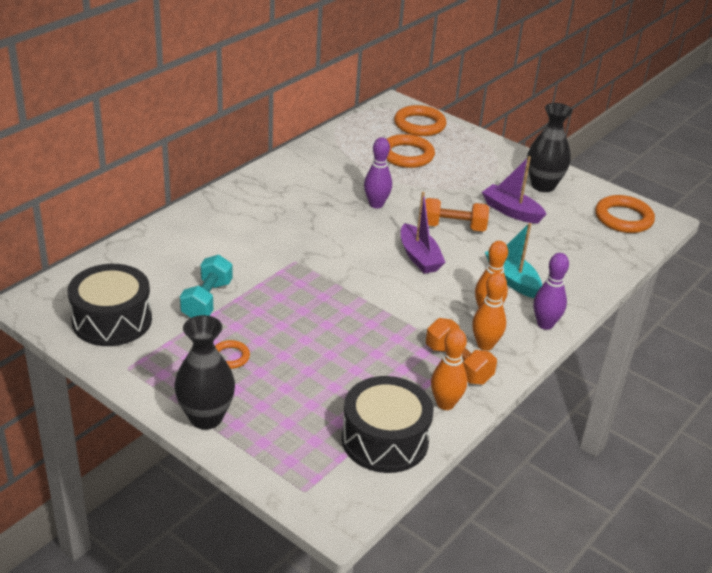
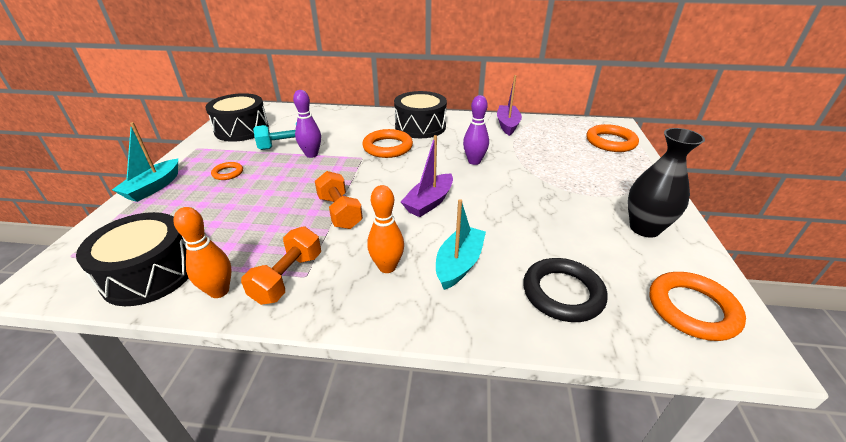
camera: 60 degrees right, 0 degrees up
(206, 417) = (153, 187): black vase -> turquoise boat
(267, 200) = (420, 127): none -> black drum
(407, 155) = (560, 151): orange ring -> orange ring (388, 147)
(453, 227) = (496, 203): orange dumbbell -> orange dumbbell (339, 212)
(485, 345) = (332, 284): orange bowling pin -> none
(511, 211) = (569, 225): purple boat -> purple boat (507, 125)
(545, 324) = (405, 315): purple bowling pin -> purple bowling pin (311, 154)
(575, 253) = (562, 293): none -> black ring

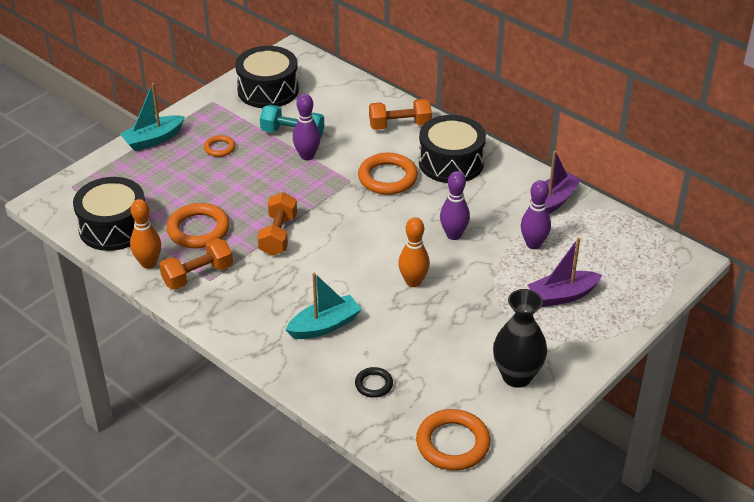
camera: 35 degrees right, 5 degrees up
(363, 120) = (400, 125): none -> orange dumbbell
(387, 267) = (271, 301): orange bowling pin -> orange bowling pin (413, 282)
(429, 202) = (360, 261): purple boat -> purple boat (562, 295)
(529, 148) = (533, 244): none -> purple bowling pin
(562, 293) = (374, 384): black ring -> black ring, size x0.54
(610, 142) = (639, 278): orange ring -> orange ring (198, 230)

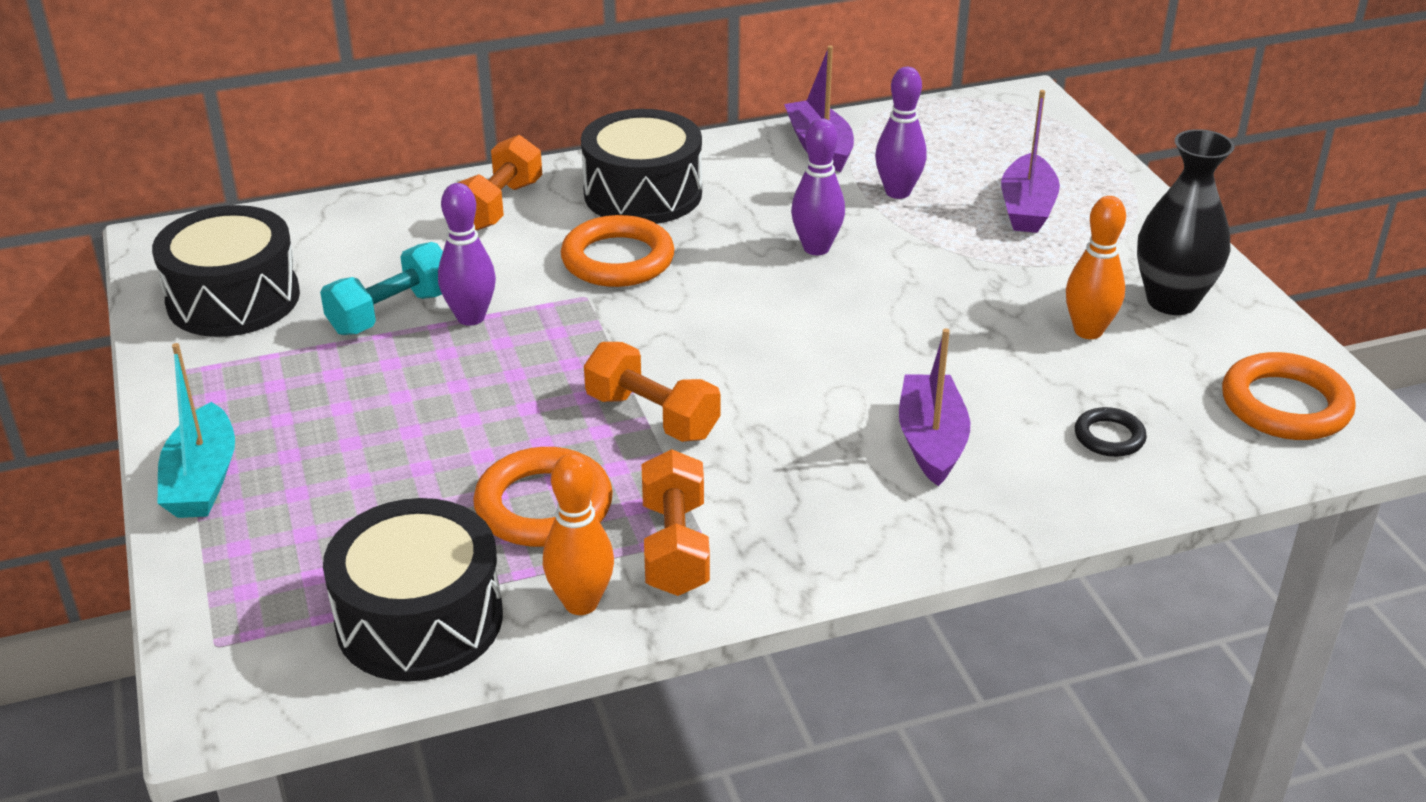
camera: 60 degrees left, 5 degrees down
(219, 148) = (332, 405): orange ring -> none
(324, 326) = (931, 441): turquoise boat -> purple boat
(413, 282) = (894, 319): orange bowling pin -> orange bowling pin (1088, 331)

